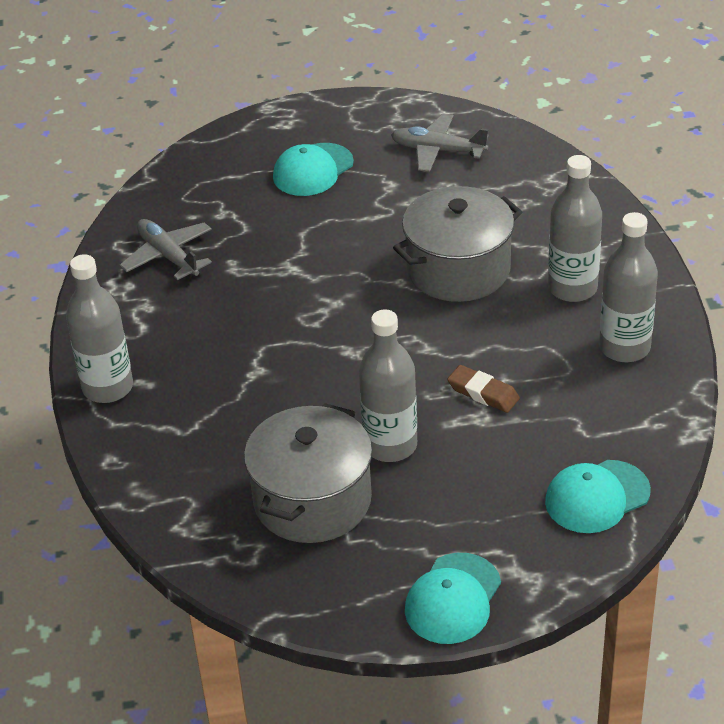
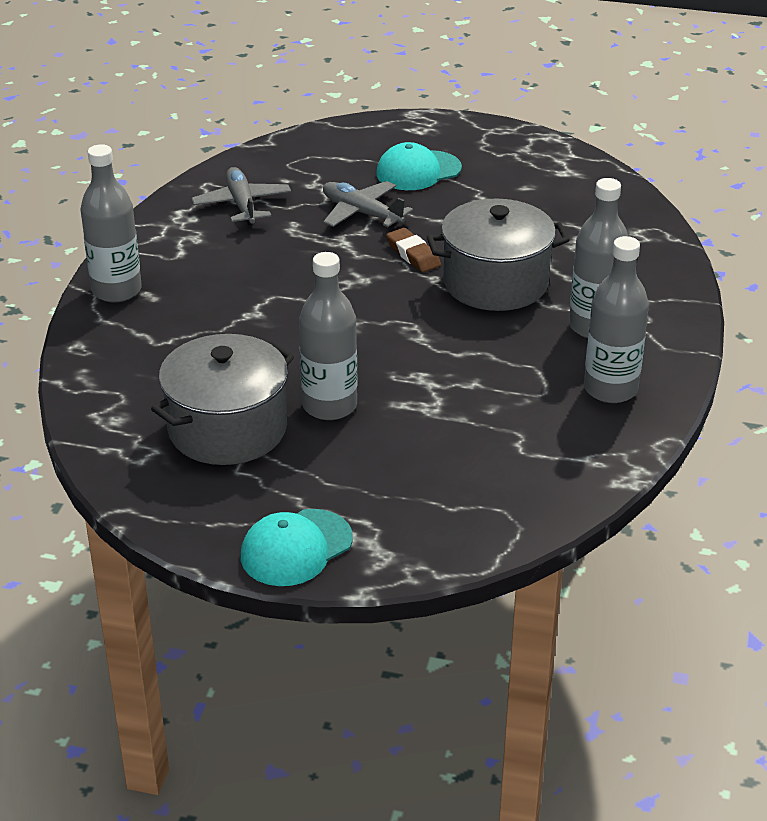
camera: 20 degrees right, 5 degrees down
(437, 150) = (544, 183): grey plane -> grey plane (361, 213)
(483, 393) = (447, 388): brown eraser -> brown eraser (413, 254)
(597, 497) = (494, 506): turquoise cap -> none

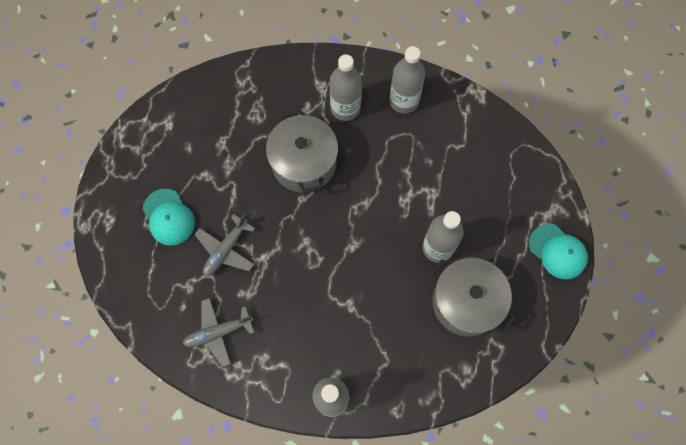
camera: 95 degrees left, 35 degrees up
(413, 254) = (275, 213): brown eraser -> none

